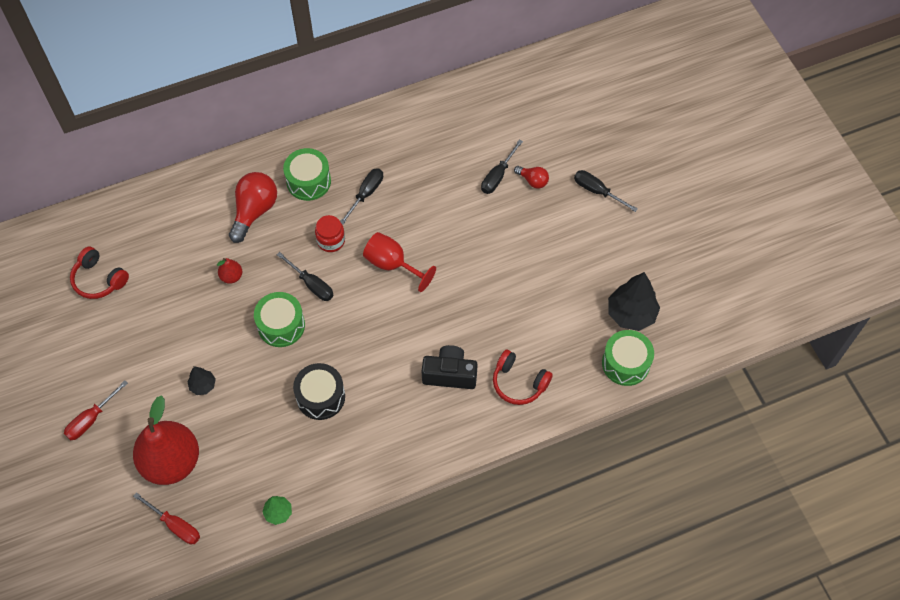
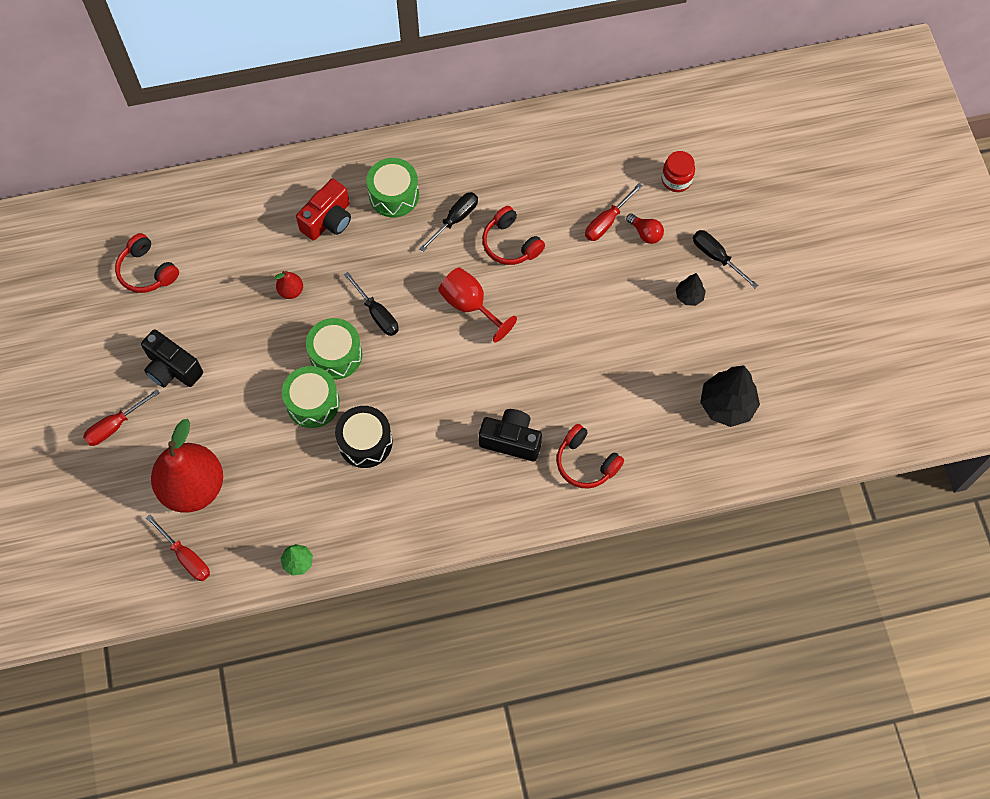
camera: 10 degrees right, 5 degrees up
(136, 360) = (172, 368): none -> black camera
(203, 385) = (240, 408): black tree -> black tree (689, 296)
(254, 211) = (328, 220): red light bulb -> red camera
(331, 241) = (407, 267): red jar -> red jar (676, 180)
(418, 207) = (510, 244): none -> red headphones
(498, 176) = (607, 222): black screwdriver -> red screwdriver
(625, 363) = (709, 460): green drum -> green drum (313, 403)

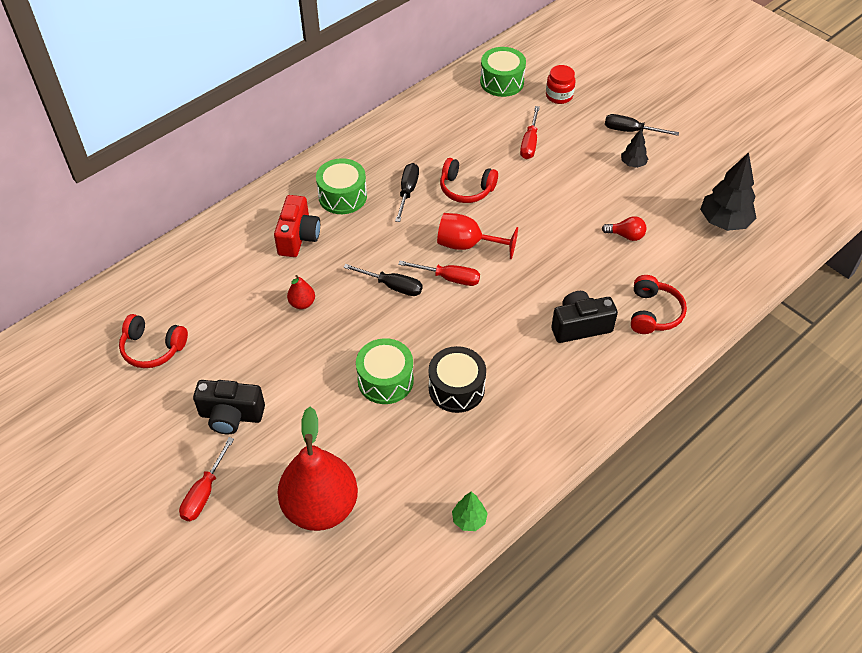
camera: 30 degrees left, 15 degrees down
(186, 557) = (356, 573): red screwdriver -> red screwdriver (449, 278)
(336, 355) = (379, 333): green drum -> green drum (502, 82)
(586, 463) = (653, 313): red headphones -> red headphones turned 90 degrees counterclockwise
(645, 233) = (565, 138): red light bulb -> red light bulb (626, 235)

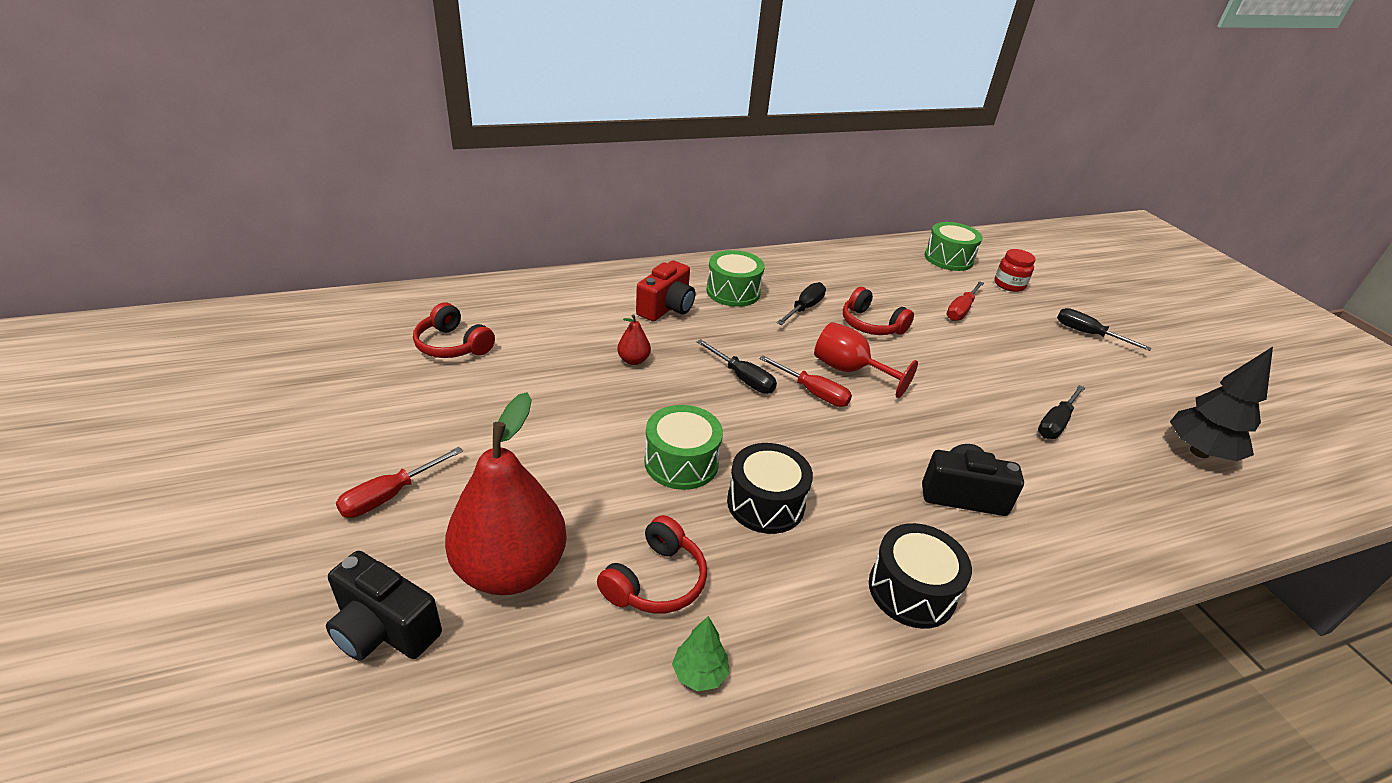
camera: 20 degrees right, 15 degrees down
(231, 416) = (482, 432): black camera -> black camera (384, 629)
(570, 412) = (911, 590): none -> black drum
(626, 235) = (1056, 423): red light bulb -> black screwdriver
(633, 164) = (1083, 362): black tree -> none
(653, 313) = (1074, 516): red headphones -> red headphones (656, 581)

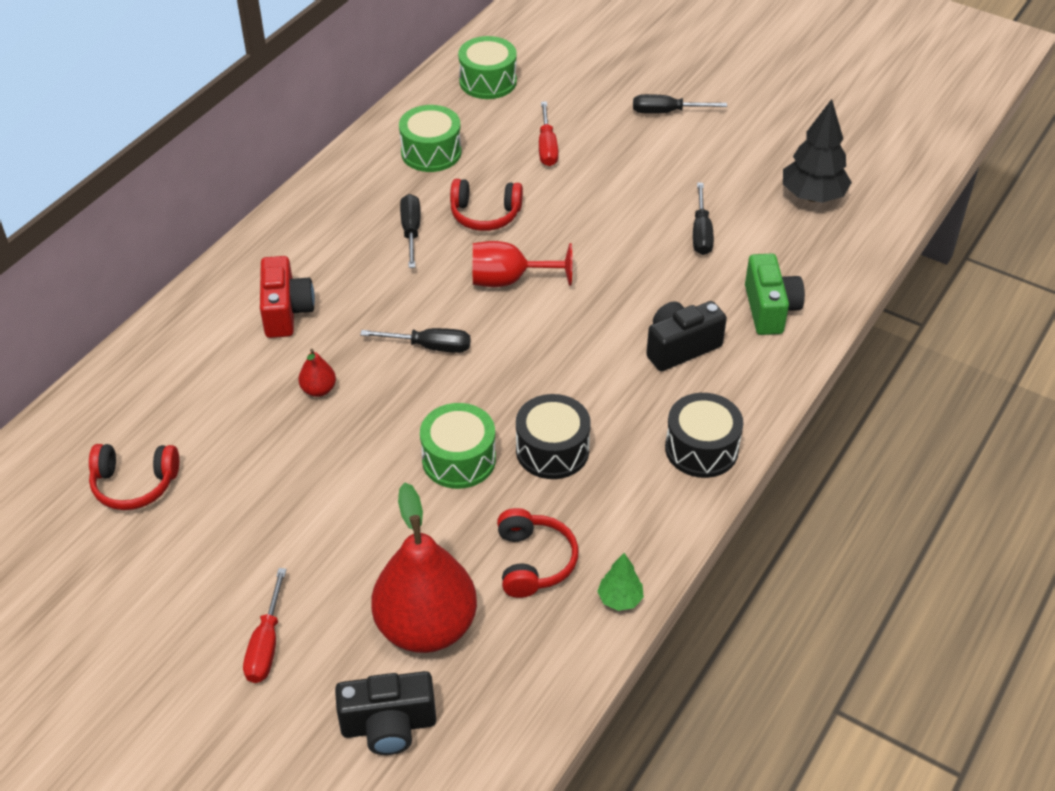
camera: 35 degrees left, 10 degrees up
(733, 292) = (328, 252): green drum -> green drum (431, 152)
(813, 392) = (499, 323): red screwdriver -> none
(1009, 285) = (565, 86): red jar -> none
(1084, 515) = (770, 309): none -> green camera

